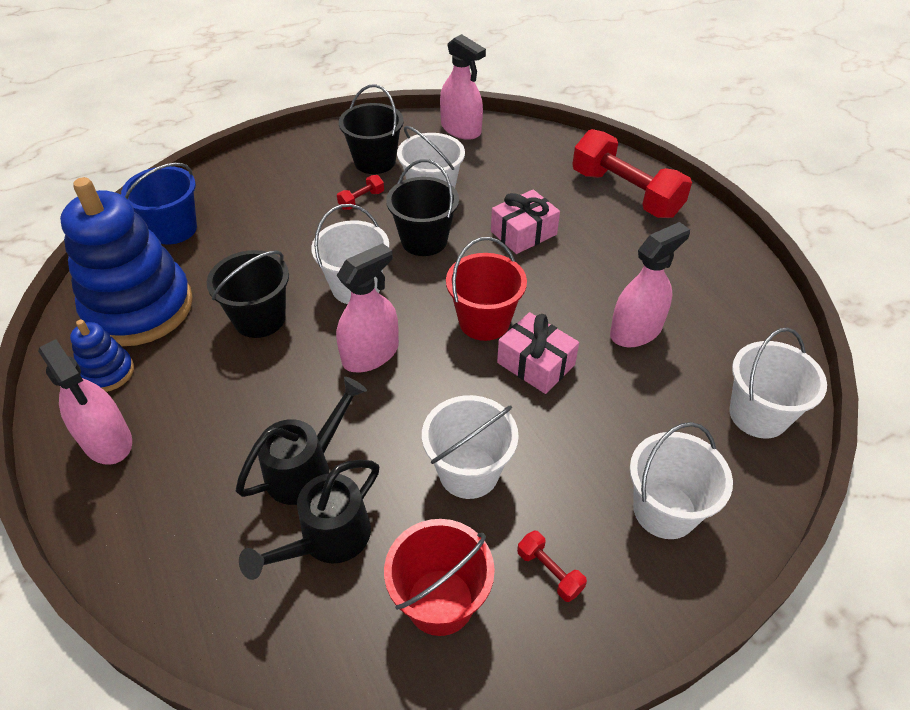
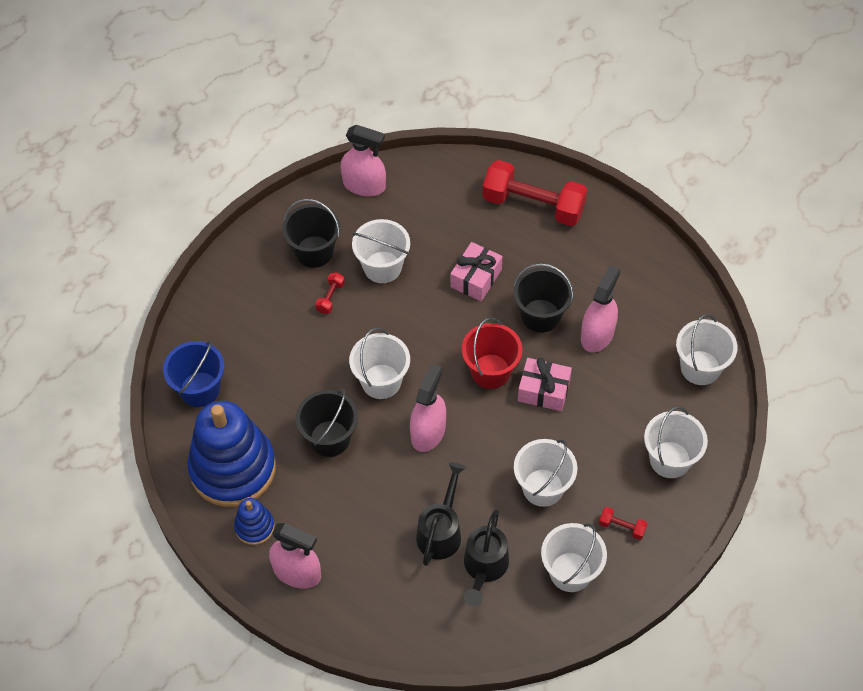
camera: 25 degrees left, 10 degrees up
(424, 240) = (405, 317): black bucket -> black bucket (540, 315)
(440, 601) = (570, 572): red bucket -> white bucket

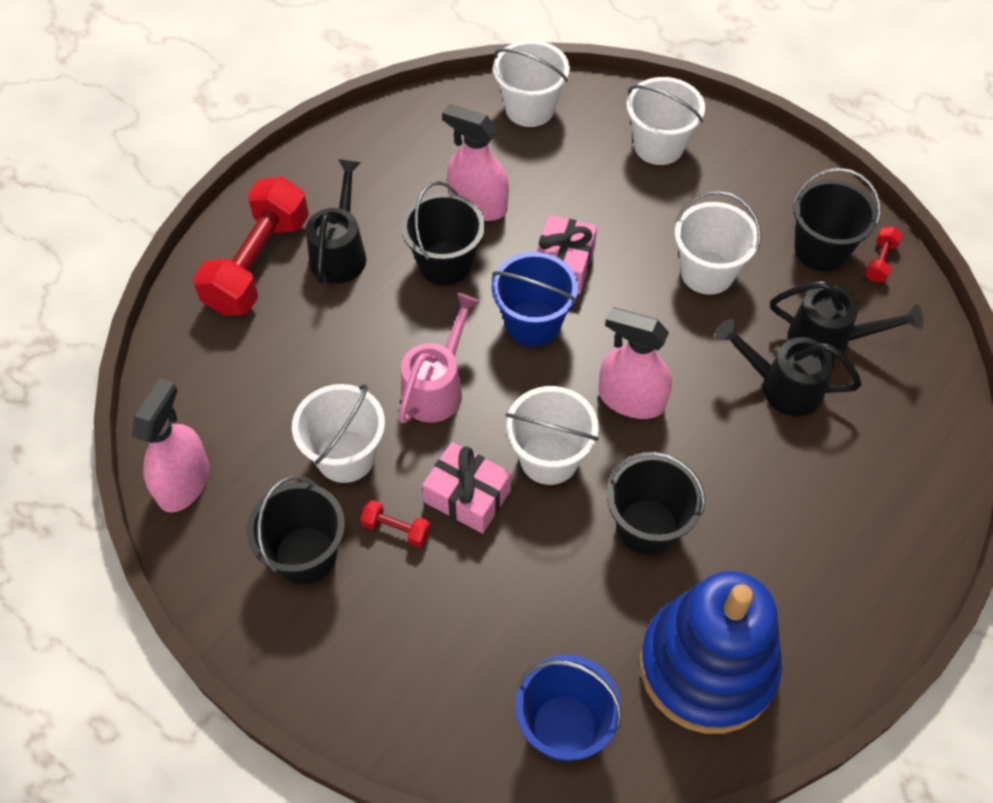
camera: 90 degrees left, 0 degrees up
(254, 527) = (803, 629): blue stacking toy -> none
(297, 572) = (868, 567): pink spray bottle -> none
(435, 315) = (437, 387): none -> pink watering can
(476, 278) = (377, 336): pink gift -> pink gift (467, 496)
(490, 371) = (533, 323): red bucket -> blue bucket
(546, 252) = (340, 252): none -> black watering can
(570, 572) = (821, 250): white bucket -> black bucket
(622, 527) = (754, 196): red dumbbell -> red dumbbell (880, 262)

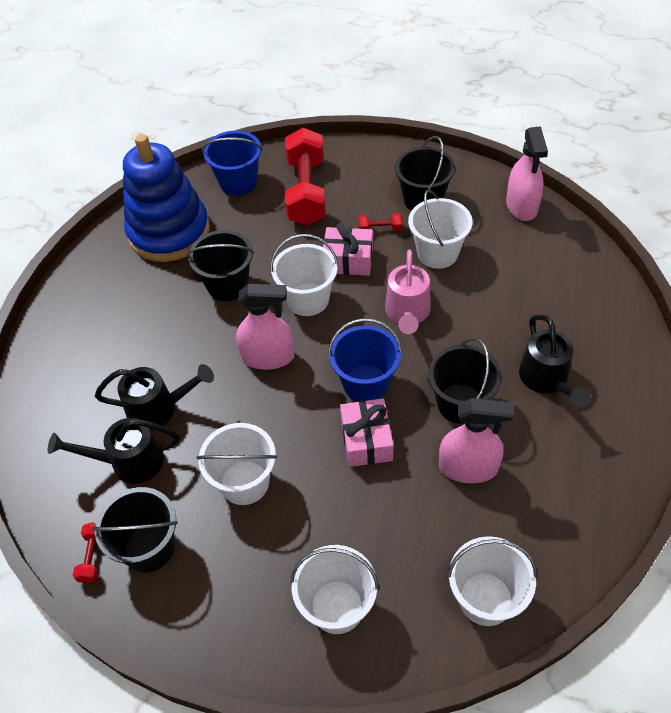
camera: 160 degrees right, 5 degrees down
(258, 264) = (598, 346): red dumbbell -> red dumbbell (306, 192)

